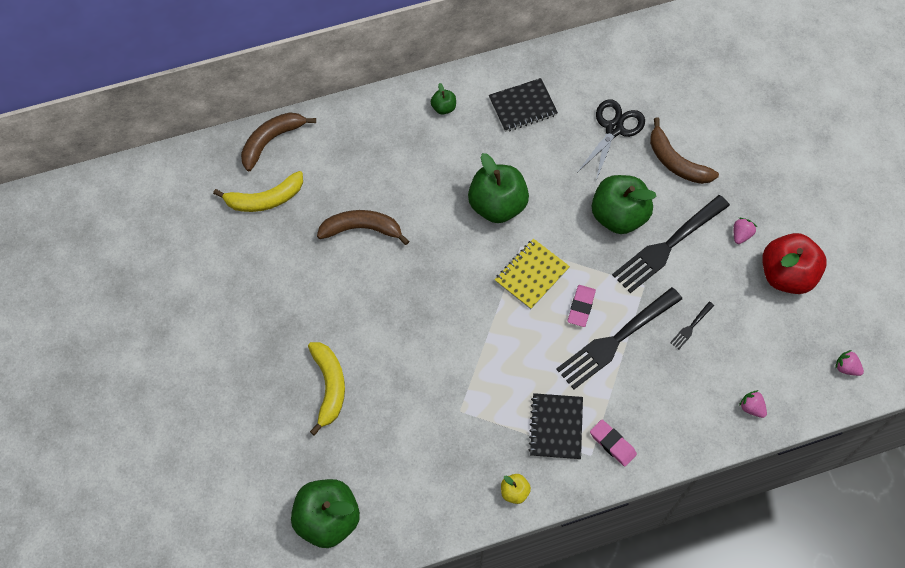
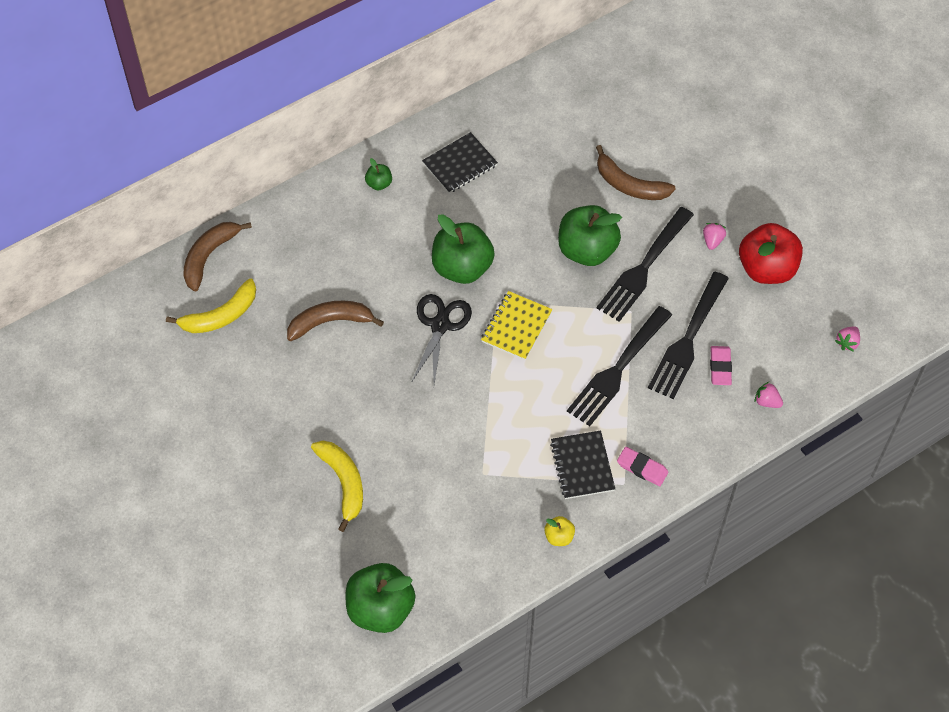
camera: 15 degrees left, 5 degrees down
(581, 307) = (574, 346): pink eraser -> pink eraser (720, 367)
(614, 129) = (558, 166): black scissors -> black scissors (440, 325)
(691, 327) = (687, 339): black fork -> black fork, size x2.42
(846, 368) = (847, 342): pink strawberry -> pink strawberry turned 75 degrees counterclockwise

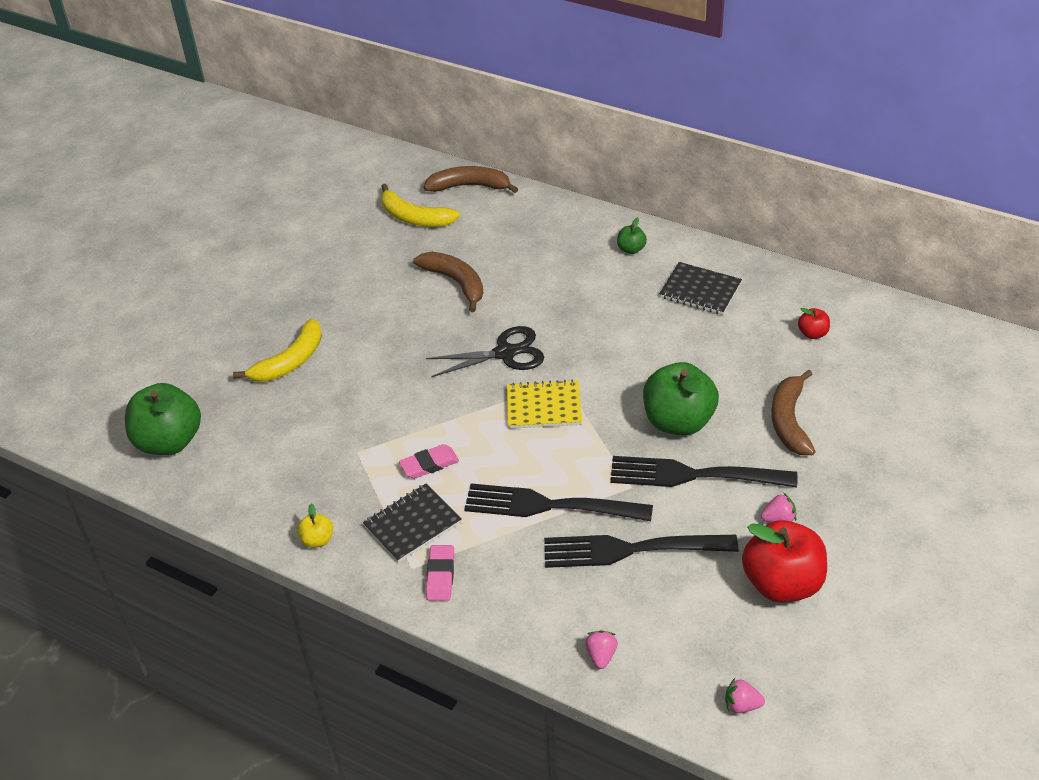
camera: 65 degrees right, 15 degrees down
(462, 267) = (583, 341): green apple -> none
(554, 122) = (812, 333): none -> red apple
(720, 367) = (616, 593): pink eraser -> pink eraser (429, 464)

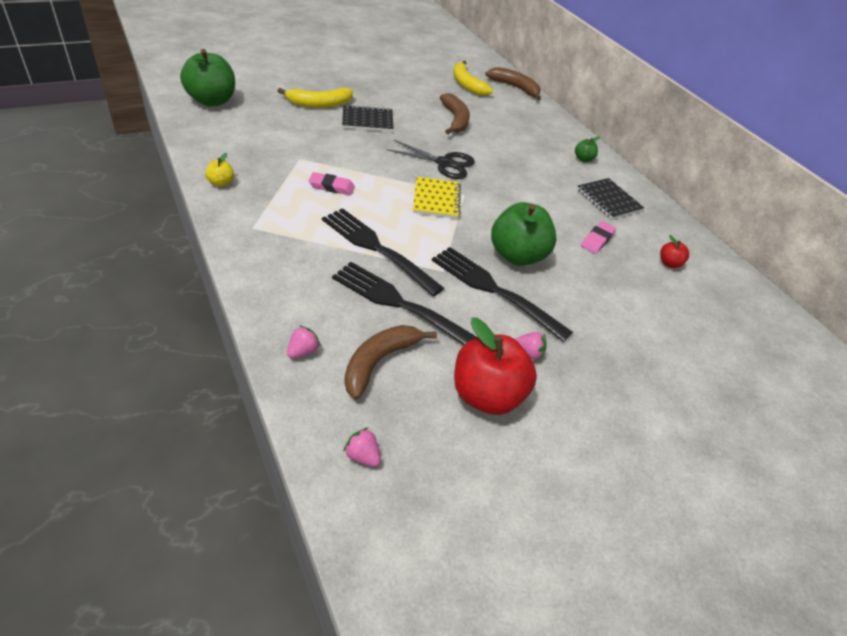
camera: 25 degrees right, 0 degrees up
(412, 524) = (282, 208): black notebook -> black notebook (367, 120)
(440, 575) = (263, 242): pink eraser -> pink eraser (597, 240)
(544, 407) = (436, 199): yellow notebook -> yellow notebook turned 60 degrees clockwise
(789, 421) = (599, 301): brown banana -> brown banana (379, 362)

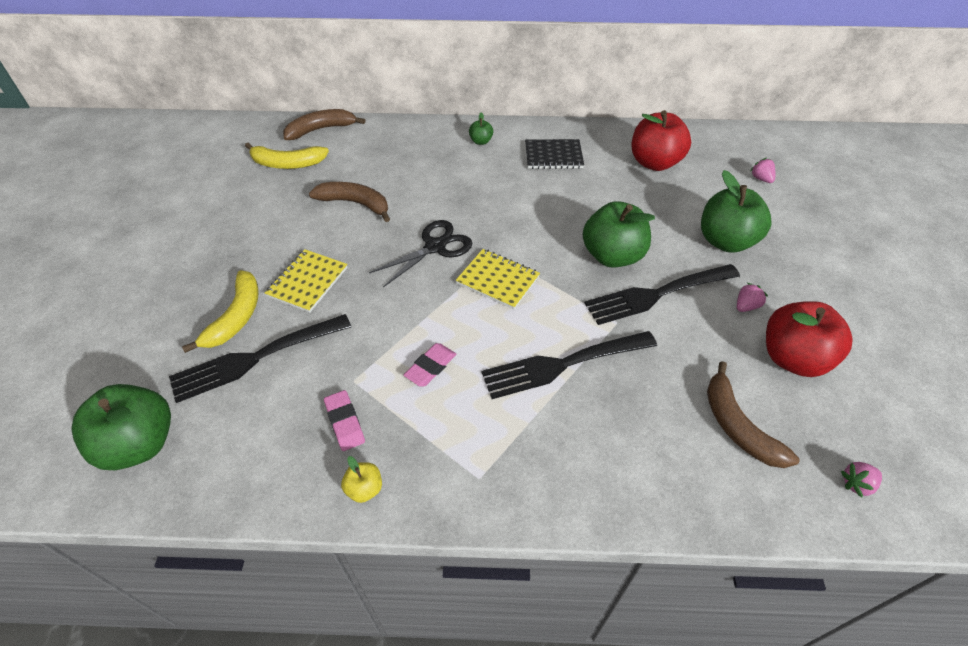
camera: 55 degrees left, 5 degrees up
(303, 351) = (710, 491): pink strawberry -> pink strawberry (761, 179)
(367, 120) = (307, 282): black notebook -> yellow notebook
(400, 304) = (658, 377): black fork -> black fork (256, 358)
(597, 240) = (608, 191): pink eraser -> pink eraser (345, 422)
(605, 328) = (725, 241): none -> green apple
(669, 263) = (654, 163): red apple -> red apple, size x2.23

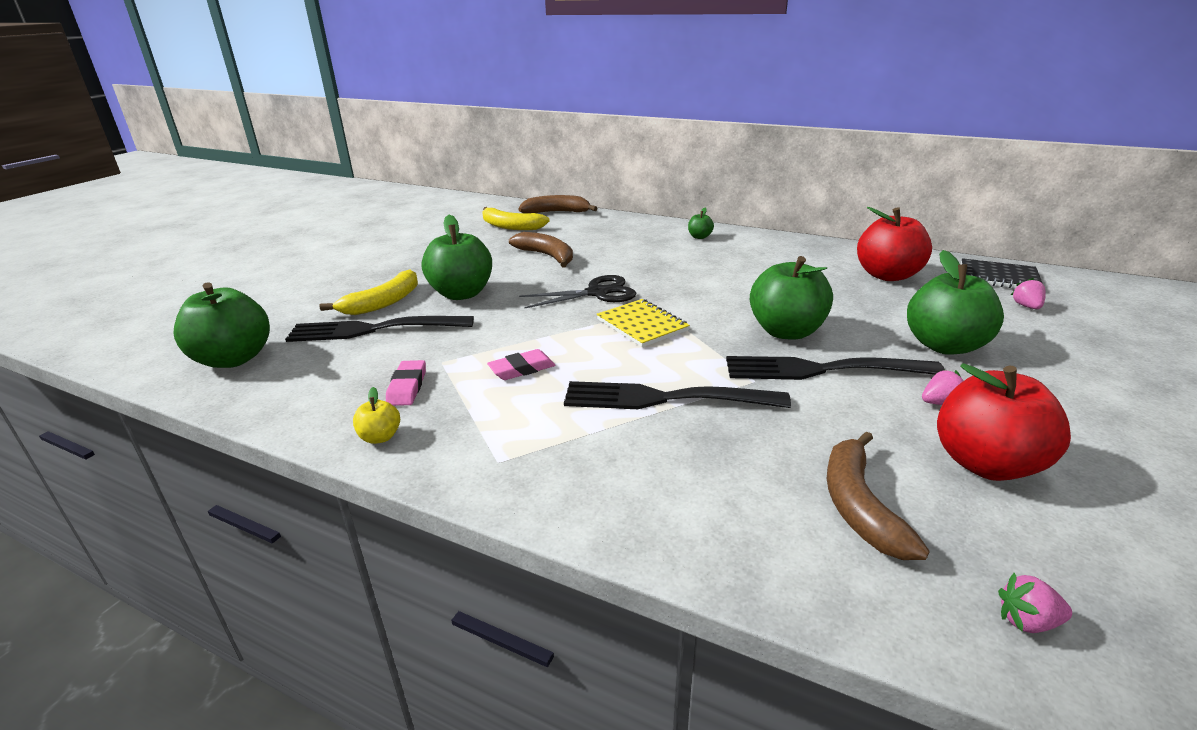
camera: 25 degrees right, 20 degrees down
(307, 282) = (461, 294): yellow notebook -> green apple
(553, 156) = (770, 255): black notebook -> black notebook (998, 277)

